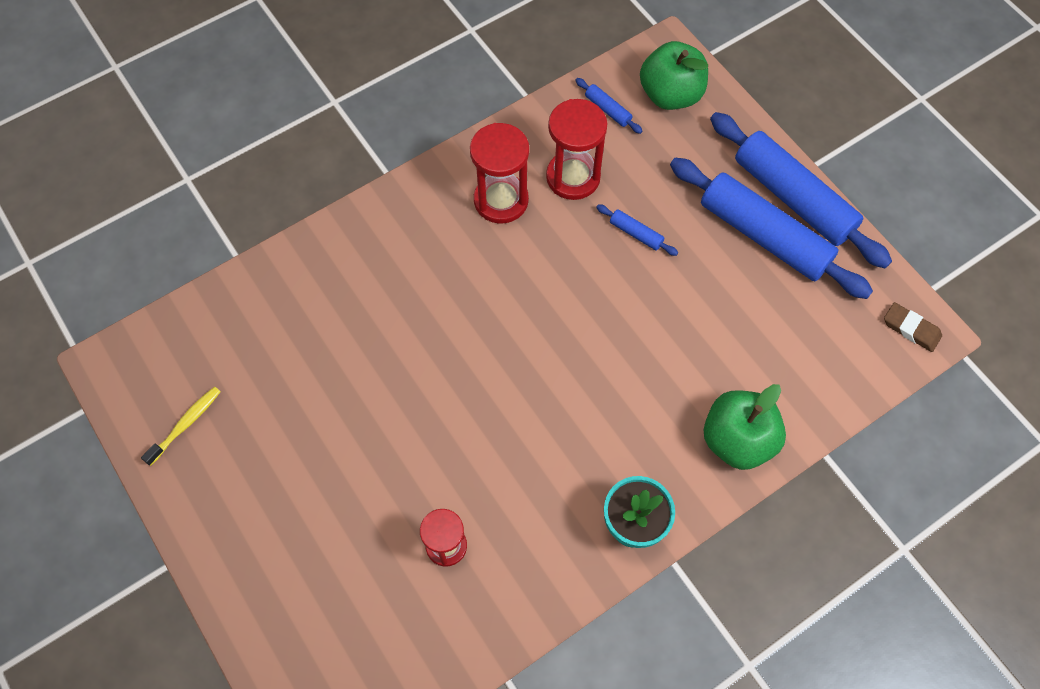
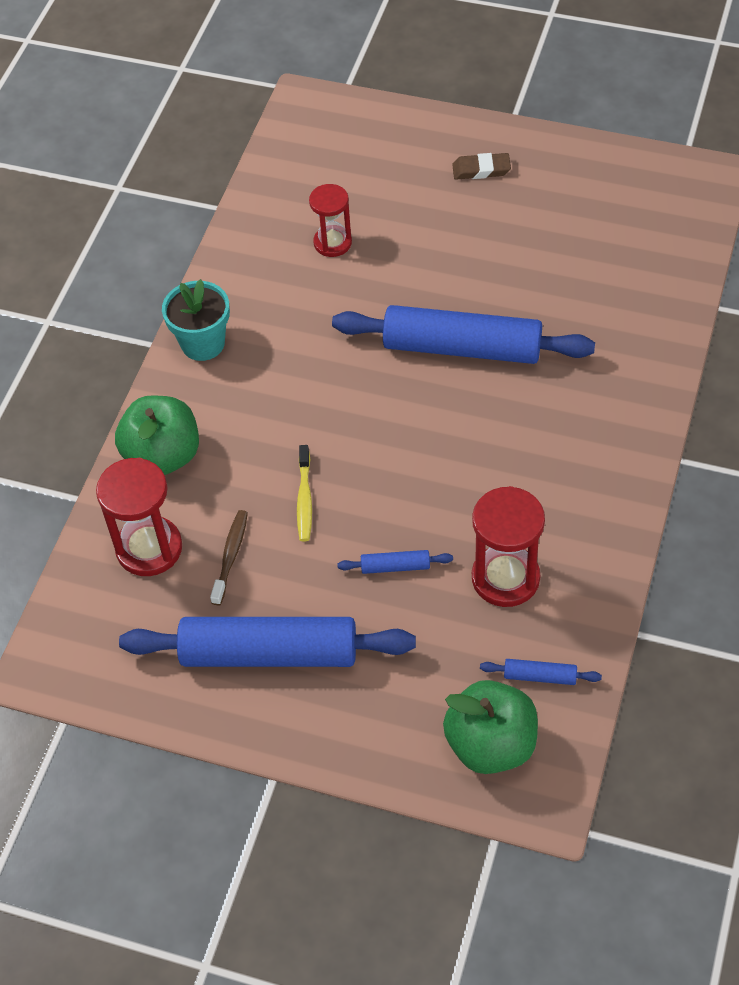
camera: 145 degrees right, 10 degrees down
(186, 424) = (604, 184): yellow toothbrush -> yellow toothbrush (304, 499)
(501, 200) = (550, 507): red hourglass -> red hourglass (149, 548)
(742, 321) = (231, 556): none -> brown toothbrush
(793, 198) = (268, 717): blue rolling pin -> blue rolling pin (462, 348)
(911, 329) = (62, 660): brown eraser -> brown eraser (481, 169)

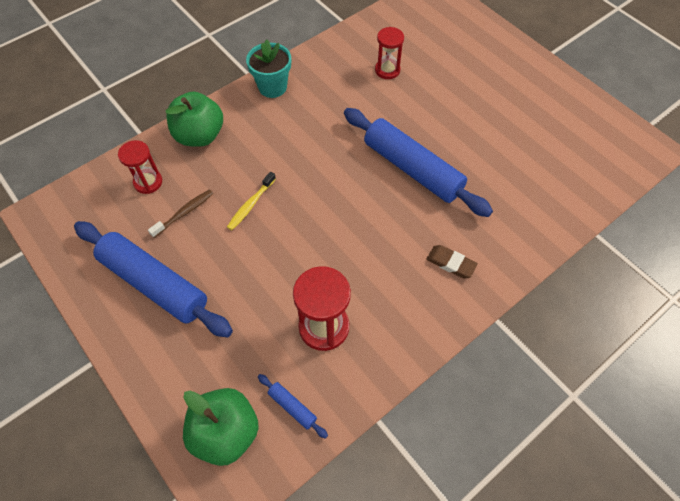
camera: 30 degrees right, 5 degrees up
(149, 548) = (148, 182): red hourglass -> red hourglass, size x0.65
(395, 566) = (266, 277): blue rolling pin -> none
(481, 169) = (506, 73): brown eraser -> brown eraser (451, 263)

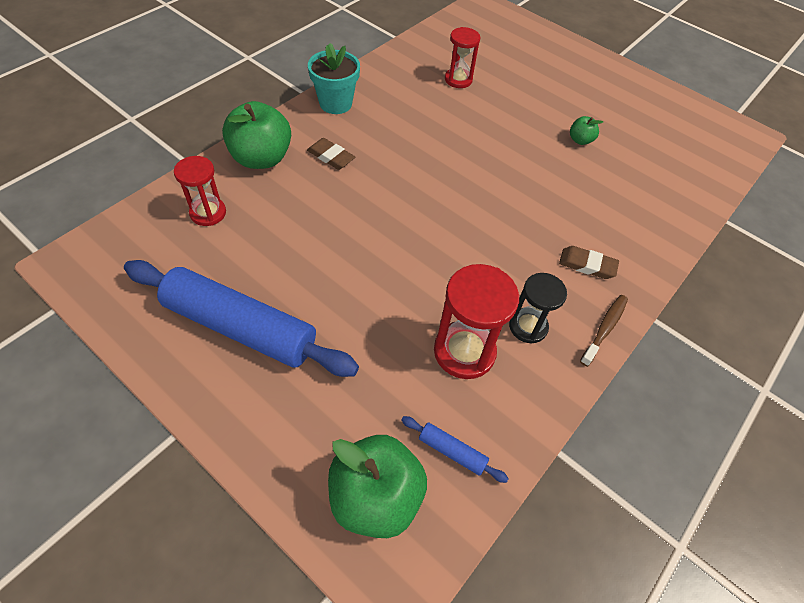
camera: 15 degrees left, 5 degrees down
(184, 213) = (261, 242): brown toothbrush -> brown toothbrush (604, 328)
(250, 205) = (341, 226): yellow toothbrush -> none
(257, 139) = (331, 156): none -> brown eraser
(382, 312) = (528, 326): none -> black hourglass
(412, 169) = (514, 173): blue rolling pin -> none
(483, 141) = (580, 140): none -> green apple

